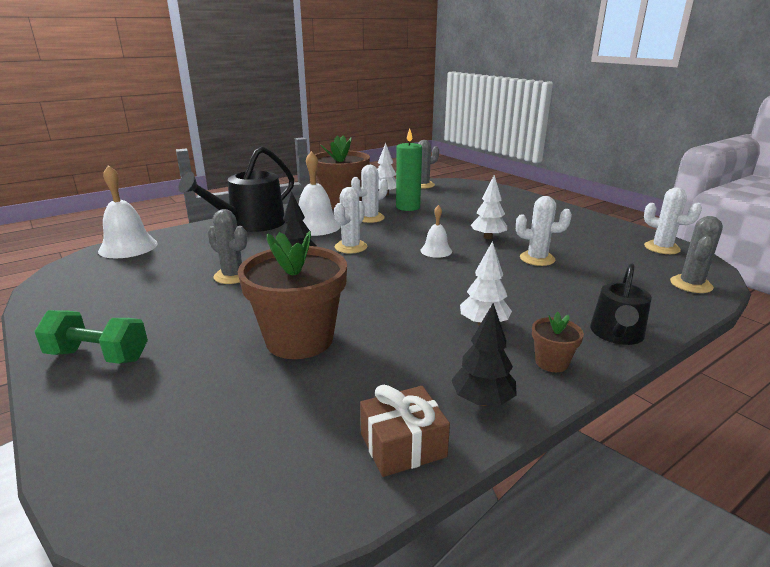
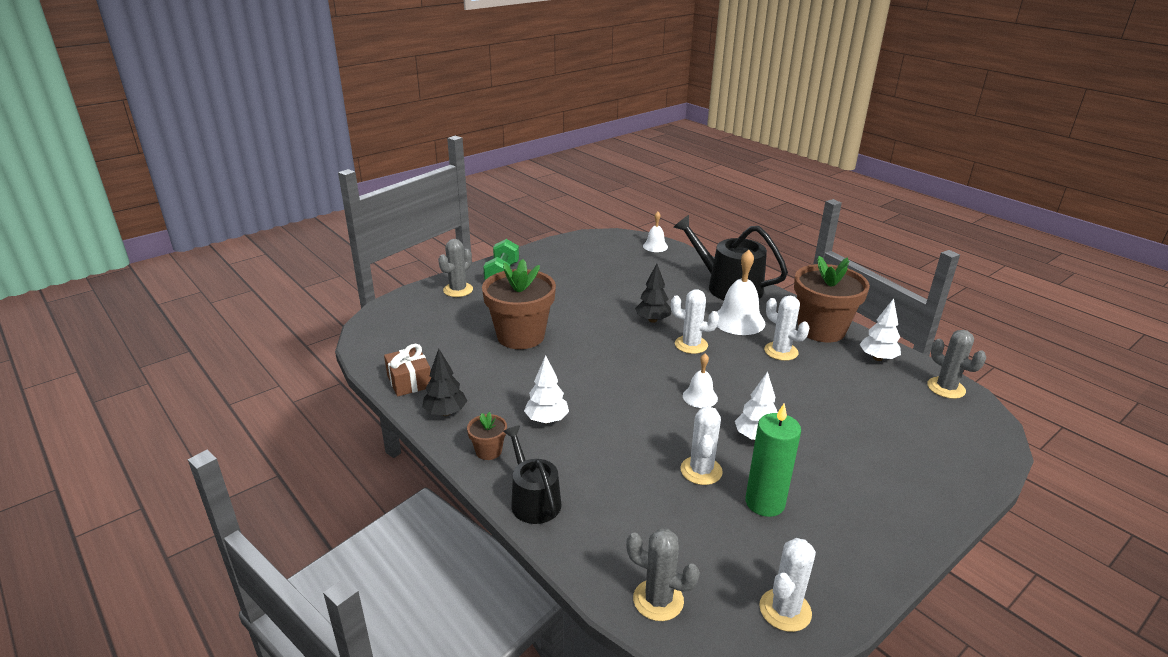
camera: 85 degrees right, 5 degrees up
(128, 247) = (655, 246): white bell -> white bell, size x0.57
(233, 276) = (614, 296): grey cactus -> grey cactus (458, 290)
(408, 207) = (835, 376): green candle -> green candle (765, 503)
(616, 334) = (533, 500): black watering can -> black watering can turned 45 degrees clockwise

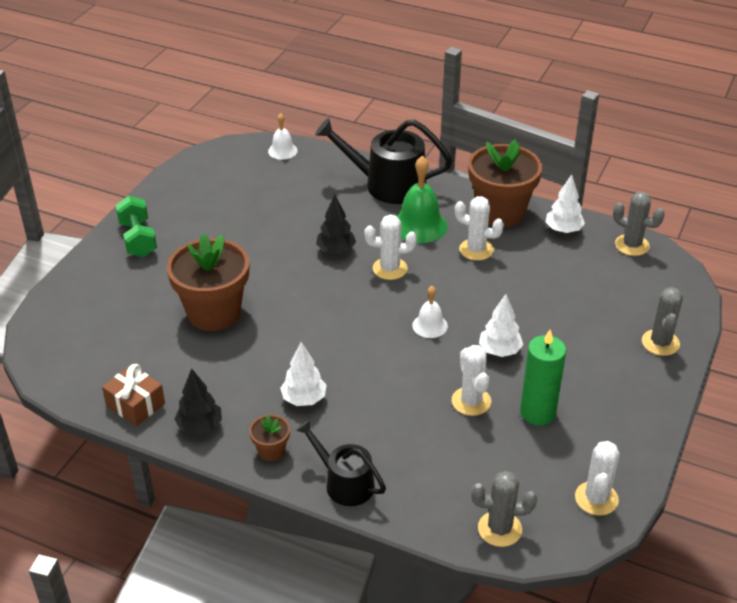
camera: 25 degrees left, 10 degrees up
(458, 290) = (102, 275): grey cactus -> grey cactus (660, 343)
(738, 321) = (419, 225): white bell -> green bell

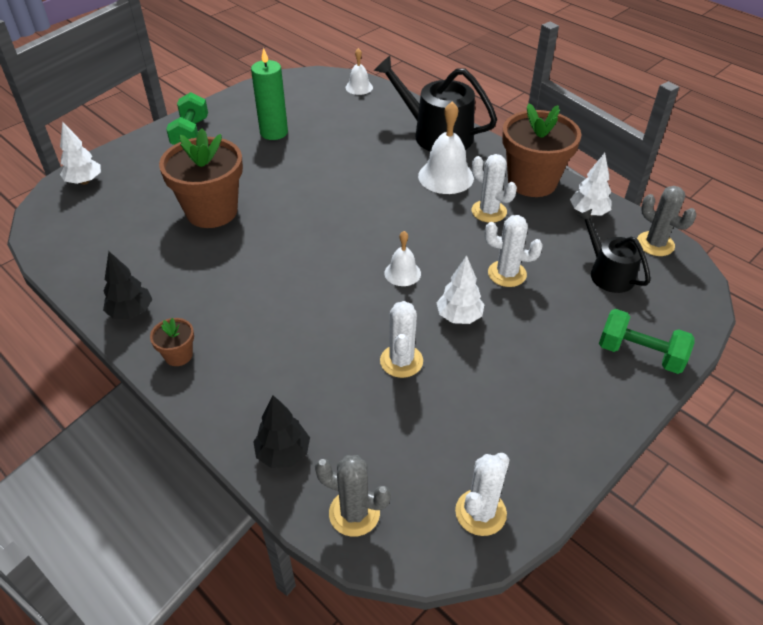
camera: 20 degrees right, 5 degrees up
(135, 404) = (91, 276): brown gift -> none
(304, 399) = (240, 313): white tree -> white tree (84, 181)
(336, 250) = (354, 182): black tree -> black tree (283, 453)
(344, 483) = (226, 409): black watering can -> black watering can (608, 273)
(390, 269) = (395, 210): white cactus -> white cactus (507, 274)
(419, 225) = (446, 176): green bell -> white bell
(537, 412) = (465, 393): green candle -> green candle (274, 132)
(660, 343) = (640, 354): grey cactus -> green dumbbell

